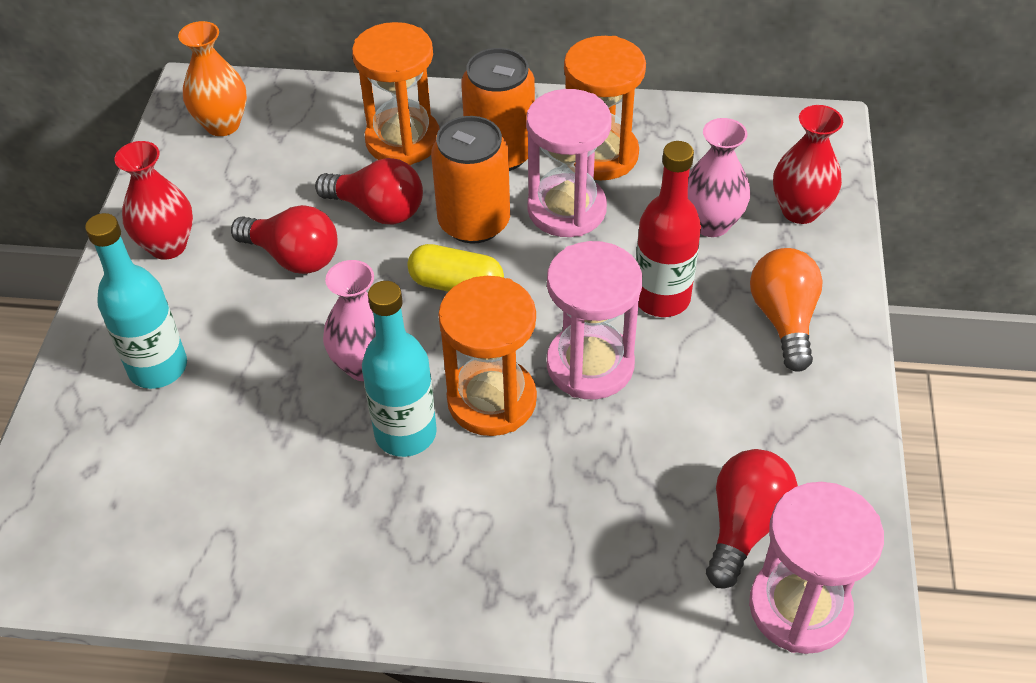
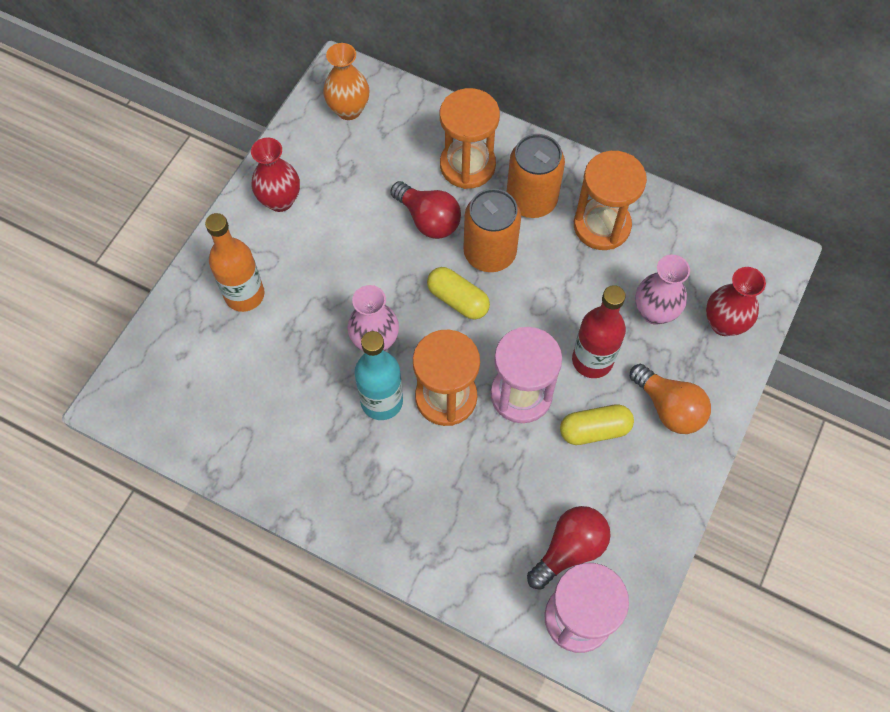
camera: 20 degrees right, 15 degrees up
(158, 367) = (244, 295): turquoise bottle -> orange bottle
(293, 257) = (359, 238): red light bulb -> none
(566, 209) = (558, 264): pink hourglass -> none
(704, 374) = (594, 430): none -> yellow capsule
(783, 319) = (669, 407): orange light bulb -> orange light bulb turned 120 degrees clockwise

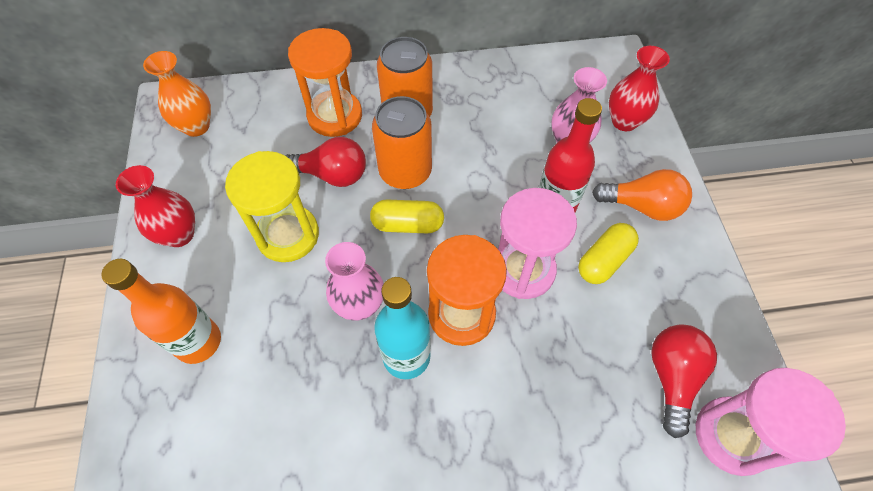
camera: 35 degrees left, 5 degrees down
(359, 251) = (288, 235): none -> yellow hourglass
(601, 226) = (477, 103): orange hourglass -> none

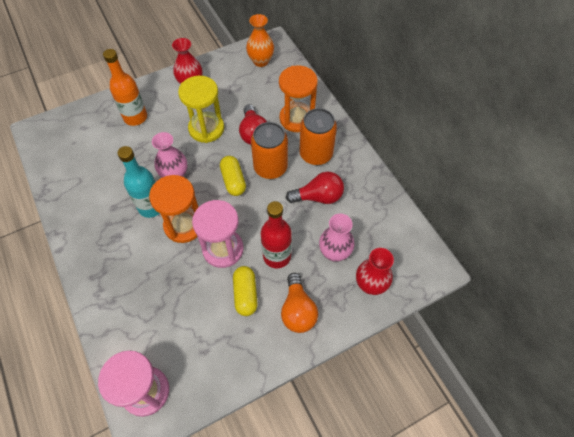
camera: 70 degrees right, 0 degrees up
(604, 260) = (245, 294): yellow capsule -> yellow capsule turned 60 degrees clockwise
(672, 377) = (175, 349): red light bulb -> red light bulb (318, 197)

